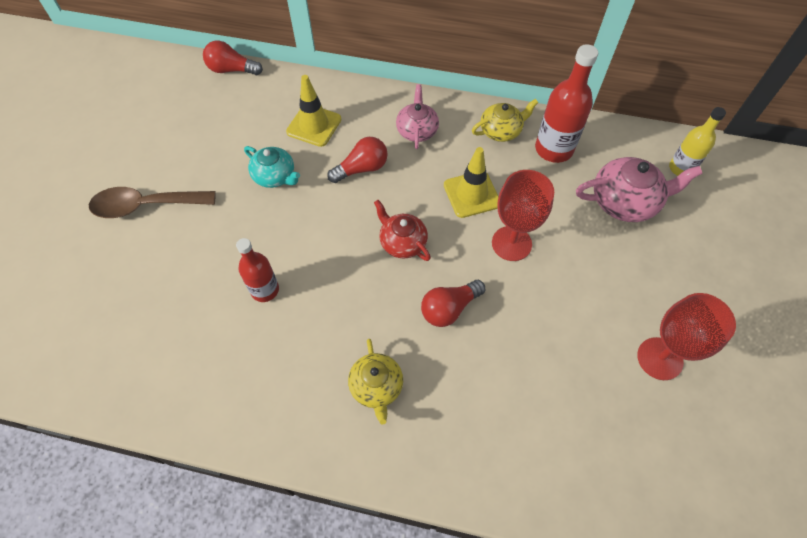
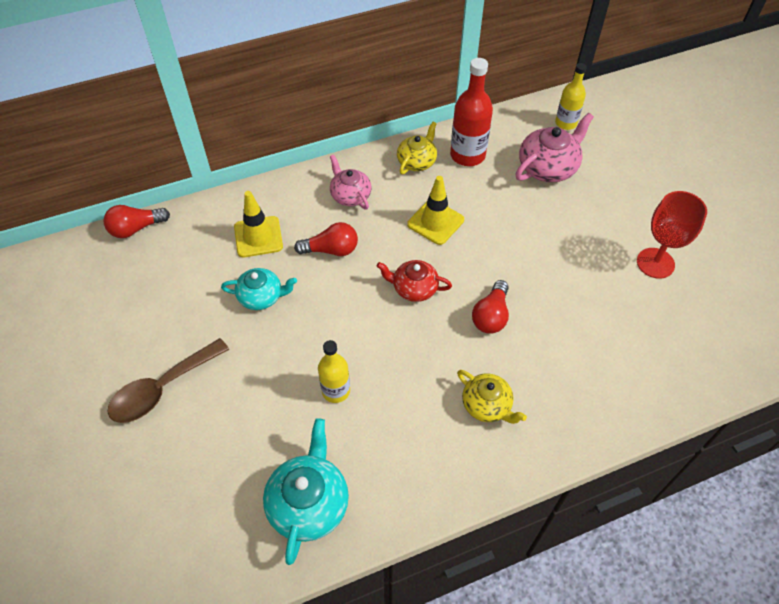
camera: 35 degrees left, 5 degrees down
(167, 368) = (309, 503): none -> turquoise teapot
(265, 290) = (336, 391): red bottle -> yellow bottle
(361, 169) = (331, 250): red light bulb -> red light bulb turned 60 degrees clockwise
(511, 243) = (495, 242): red goblet -> none

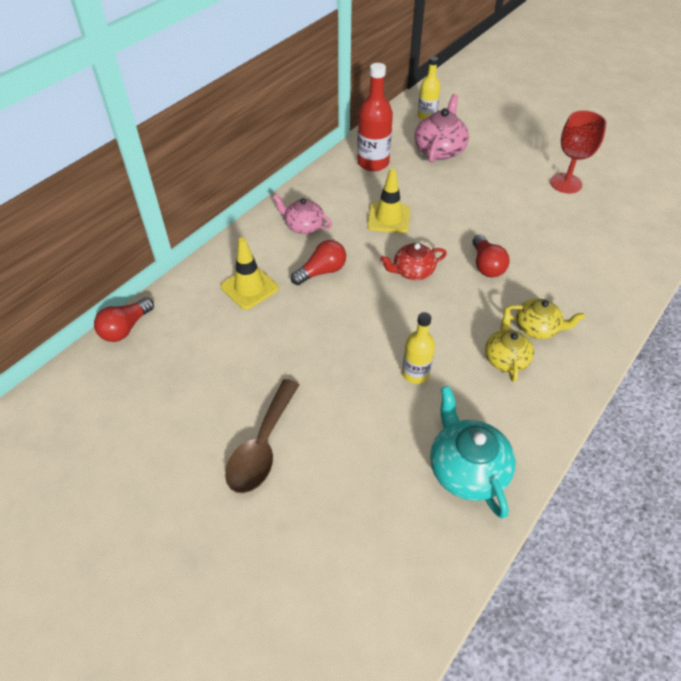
camera: 30 degrees left, 5 degrees down
(261, 297) = (291, 332): turquoise teapot -> none
(417, 161) = (337, 181): yellow teapot -> yellow teapot (506, 358)

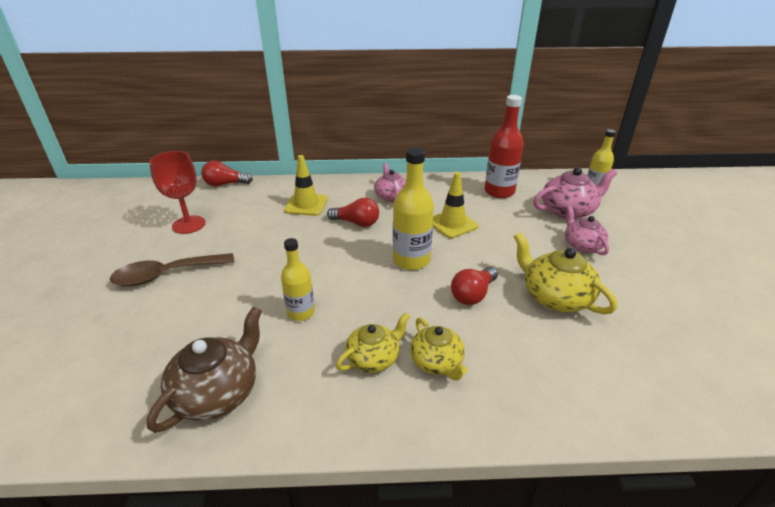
camera: 50 degrees right, 15 degrees down
(412, 271) = (411, 260): red teapot -> yellow bottle
(467, 468) = (218, 392): turquoise teapot -> brown teapot
(486, 175) = (582, 245): none -> pink teapot
(526, 228) = (555, 297): none -> yellow teapot
(566, 183) = (659, 294): red goblet -> red goblet (189, 225)

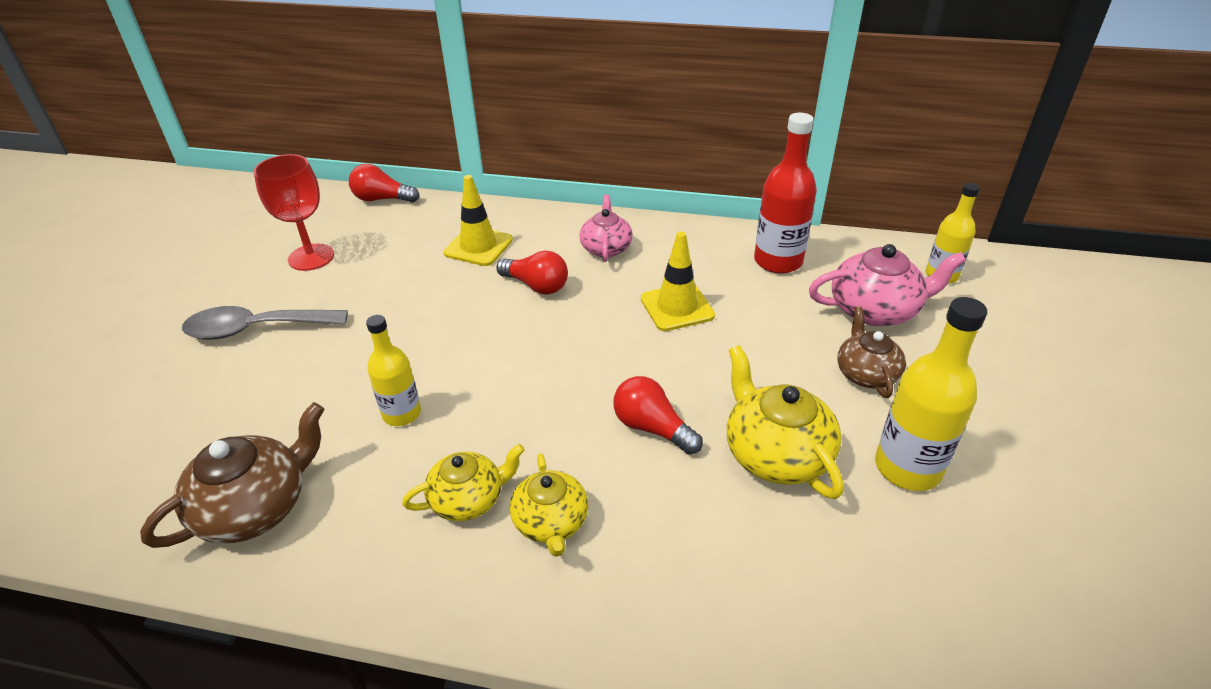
camera: 15 degrees right, 5 degrees up
(166, 275) = (255, 329): brown spoon -> grey spoon
(411, 260) = (588, 358): yellow bottle -> yellow bottle (907, 468)
(473, 294) = (652, 428): red light bulb -> red light bulb turned 75 degrees clockwise
(582, 245) = (866, 373): pink teapot -> brown teapot

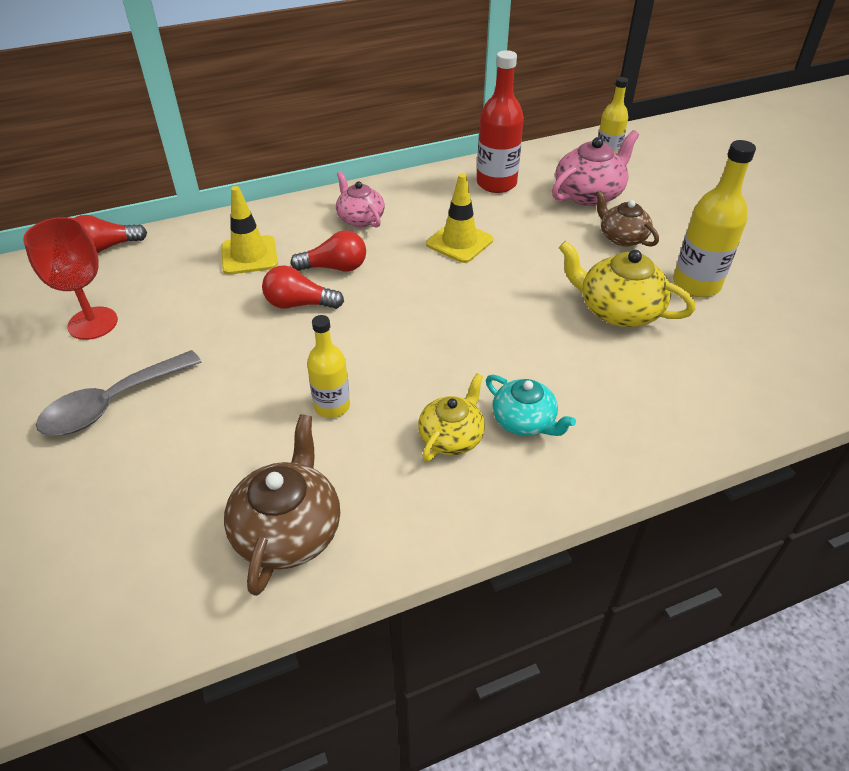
camera: 35 degrees left, 5 degrees up
(551, 522) = (524, 421): yellow teapot -> turquoise teapot
(652, 428) = (527, 330): red light bulb -> red light bulb (299, 304)

